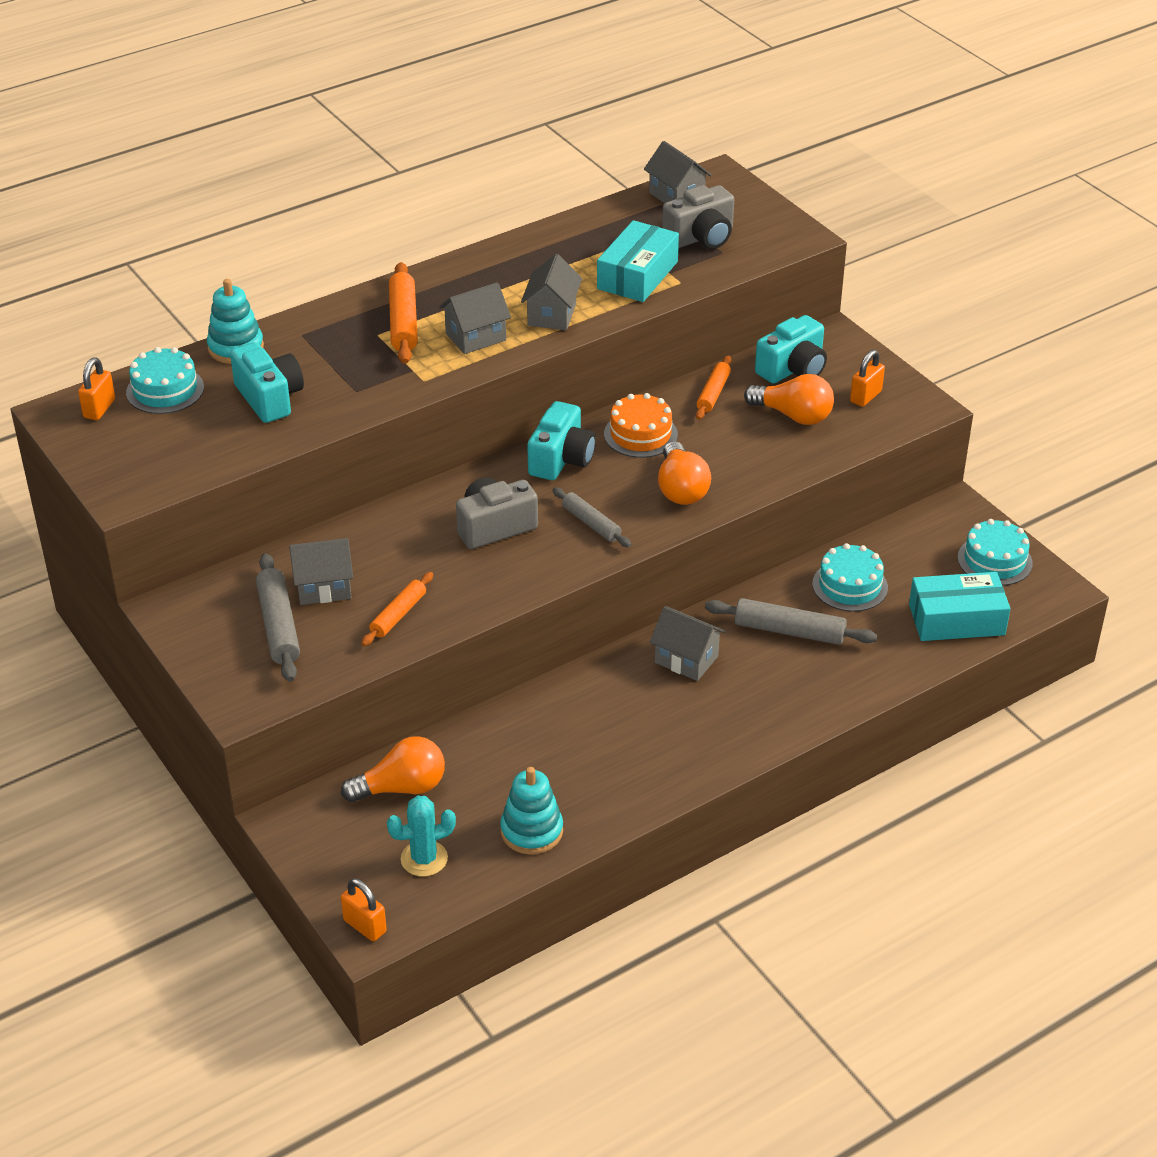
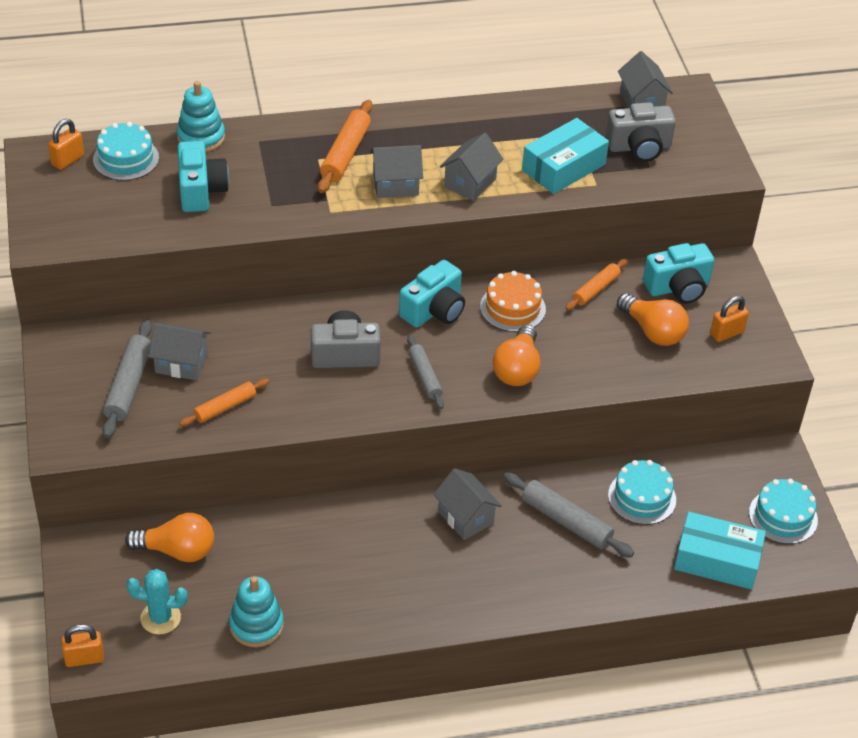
camera: 20 degrees right, 5 degrees up
(365, 926) = (84, 658): orange padlock -> orange padlock turned 75 degrees counterclockwise

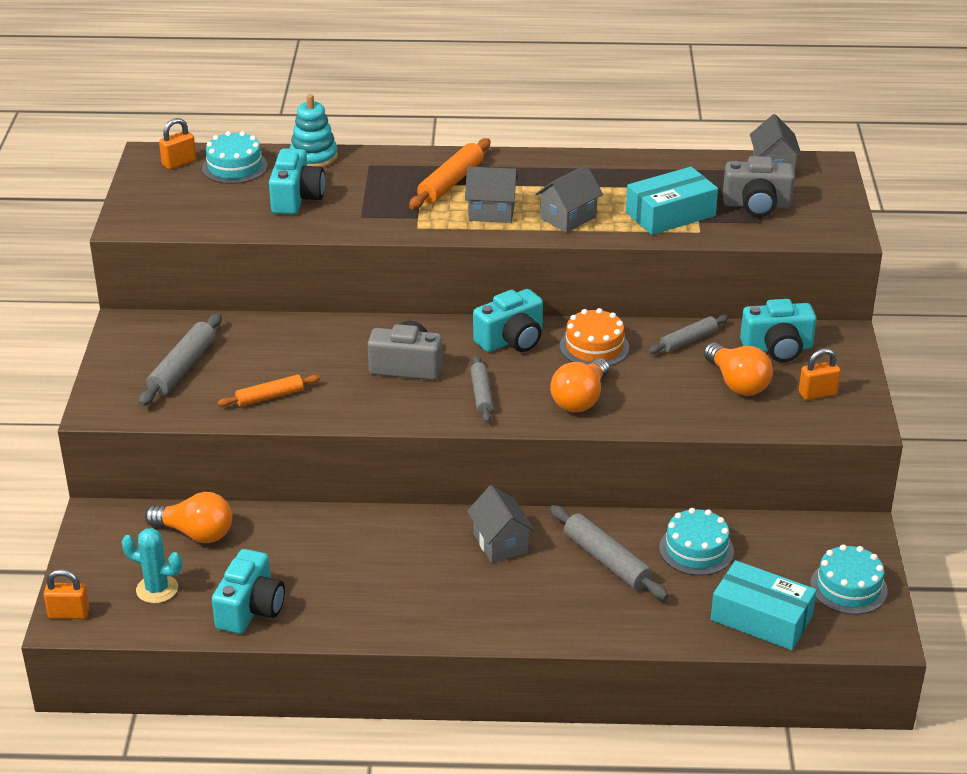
camera: 15 degrees right, 10 degrees down
(181, 363) = (241, 356): grey house -> none
(256, 625) = (250, 609): turquoise stacking toy -> turquoise camera
(596, 289) = (688, 340): orange rolling pin -> grey rolling pin

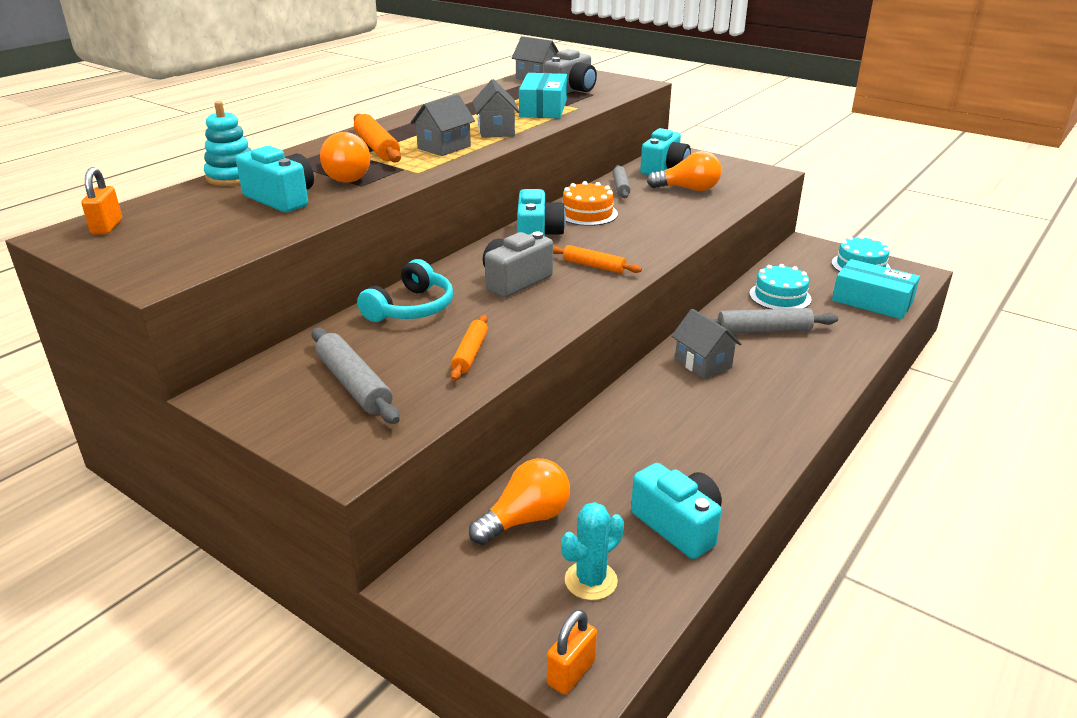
camera: 55 degrees left, 5 degrees down
(234, 167) = (173, 207): turquoise cake -> none
(310, 339) = (411, 308): none -> turquoise headphones
(481, 394) = (594, 266): grey rolling pin -> orange rolling pin
(500, 543) = (703, 364): grey house -> grey house turned 45 degrees clockwise
(580, 399) = (646, 236): orange light bulb -> orange light bulb (344, 176)
(761, 618) = (872, 301): turquoise box -> turquoise box turned 60 degrees clockwise
(817, 393) = (727, 174): orange padlock -> none

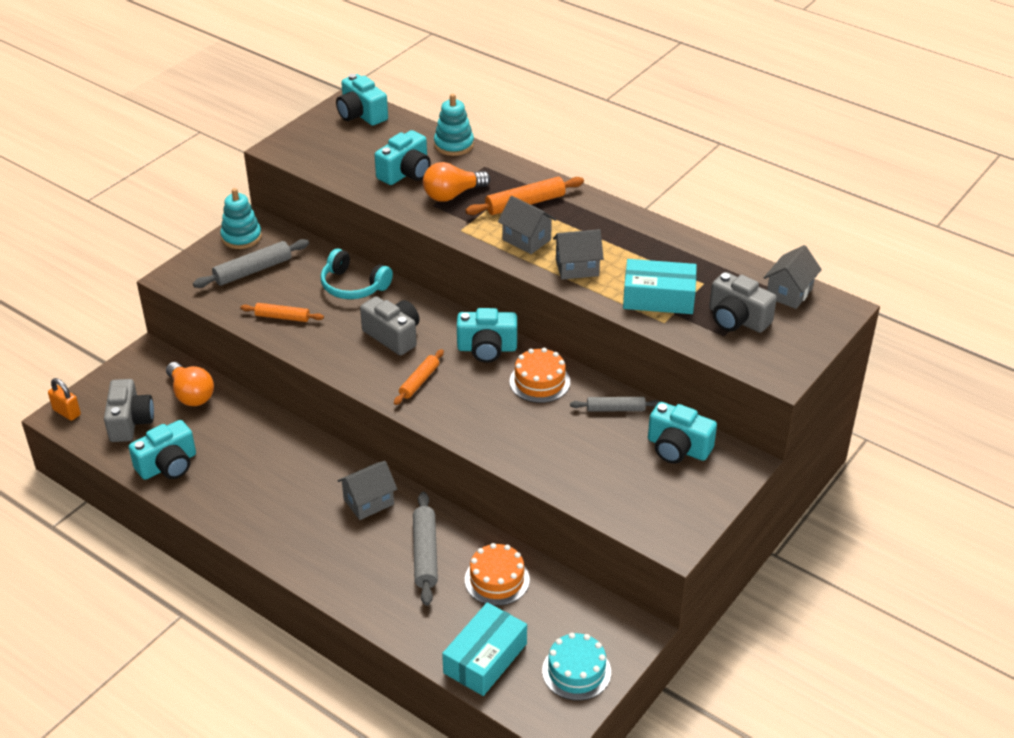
camera: 90 degrees right, 10 degrees up
(107, 227) = (361, 114): orange padlock -> turquoise camera
(259, 401) = (241, 237): none -> turquoise stacking toy
(591, 580) = (130, 422): turquoise cactus -> grey camera
(688, 189) = (613, 462): orange light bulb -> none
(780, 296) = (497, 579): turquoise cake -> orange cake

